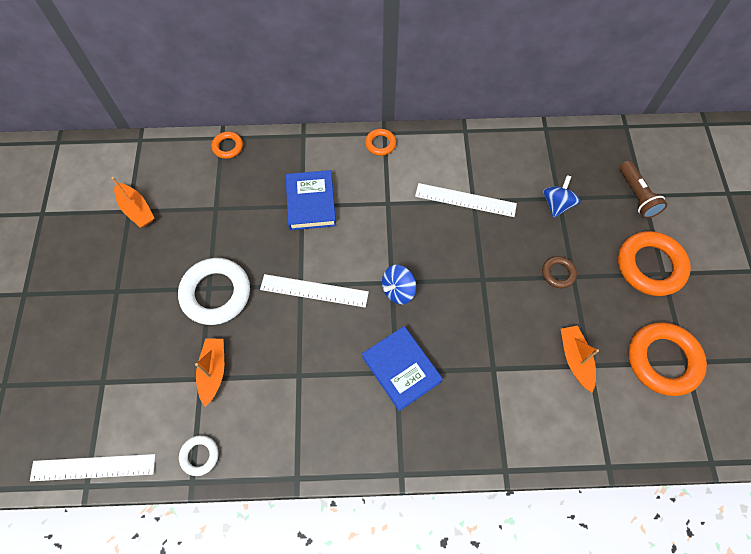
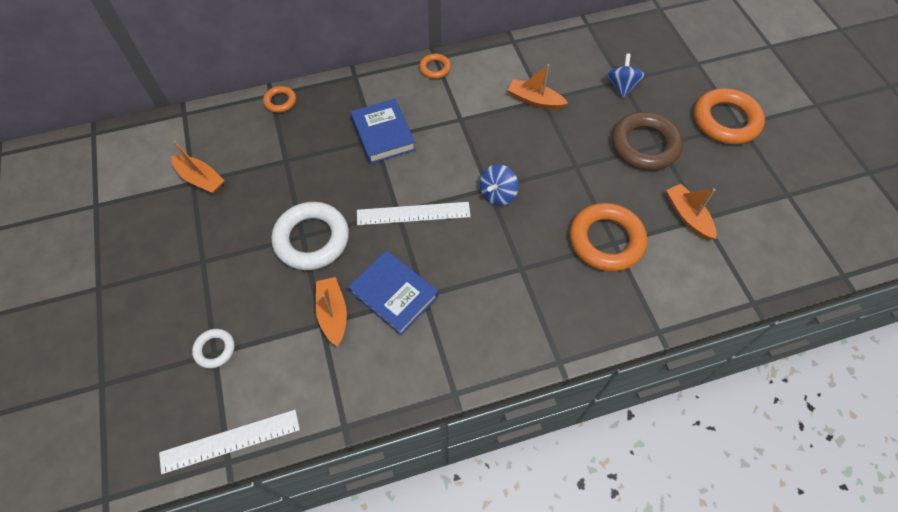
camera: 15 degrees left, 5 degrees down
(199, 455) = (344, 398): white ring -> white ring (215, 349)
(401, 369) = (525, 265): blue book -> blue book (394, 294)
(465, 200) = (534, 100): white ruler -> orange boat
(558, 273) = (644, 145): brown ring -> brown ring, size x2.03
(637, 196) = (691, 64): brown flashlight -> none
(663, 360) = (767, 198): orange ring -> orange ring (606, 240)

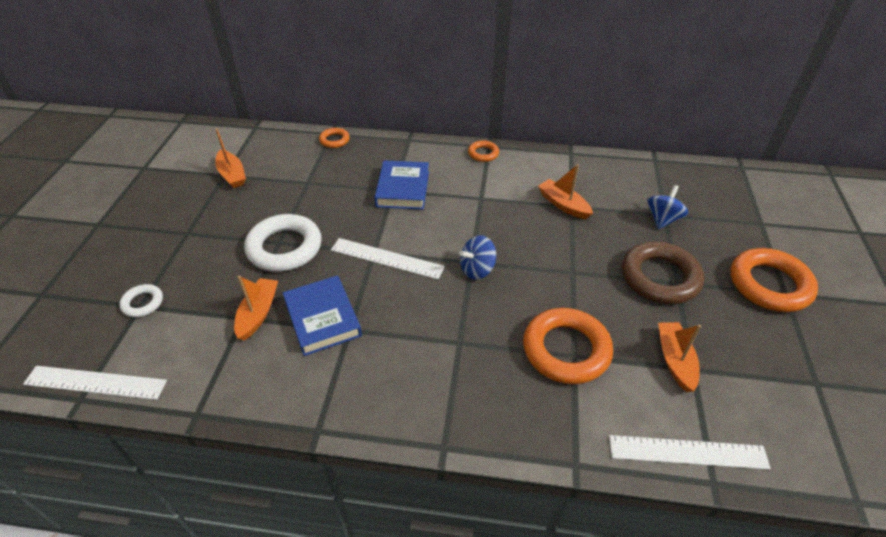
camera: 25 degrees right, 15 degrees down
(728, 287) = (687, 452): none -> white ruler

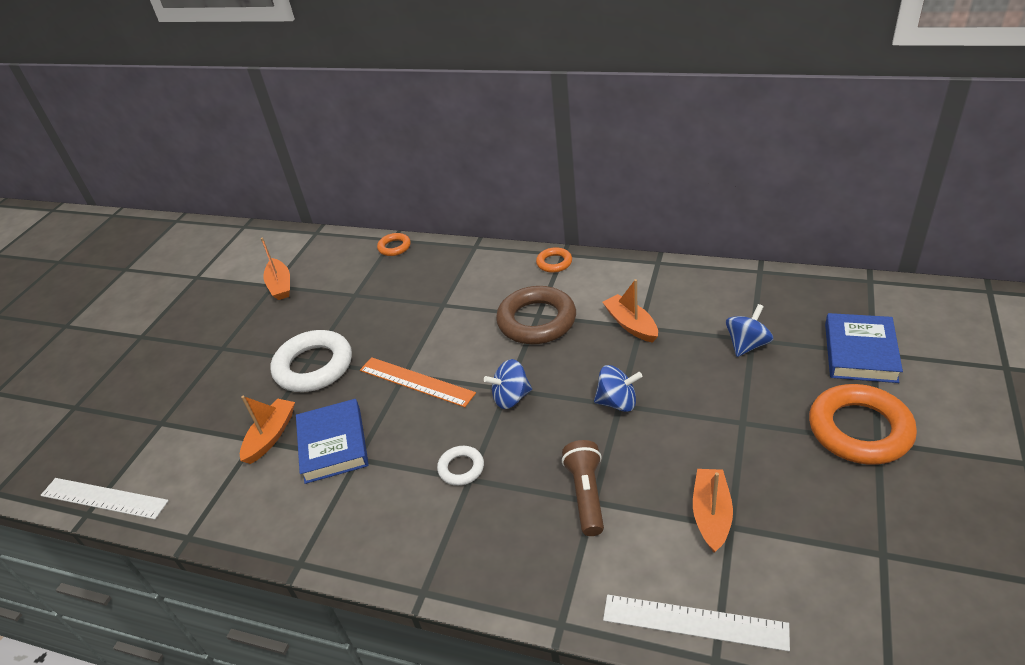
camera: 15 degrees right, 5 degrees down
(143, 303) = (164, 420): white ring -> white ring (461, 468)
(387, 258) = (416, 381): white ruler -> orange ruler
(403, 189) = (453, 303): blue book -> blue book (860, 352)
(566, 350) = (586, 494): orange ring -> brown flashlight
(570, 270) = (617, 402): none -> blue spinning top
(659, 277) = (722, 415): brown ring -> brown ring (536, 321)

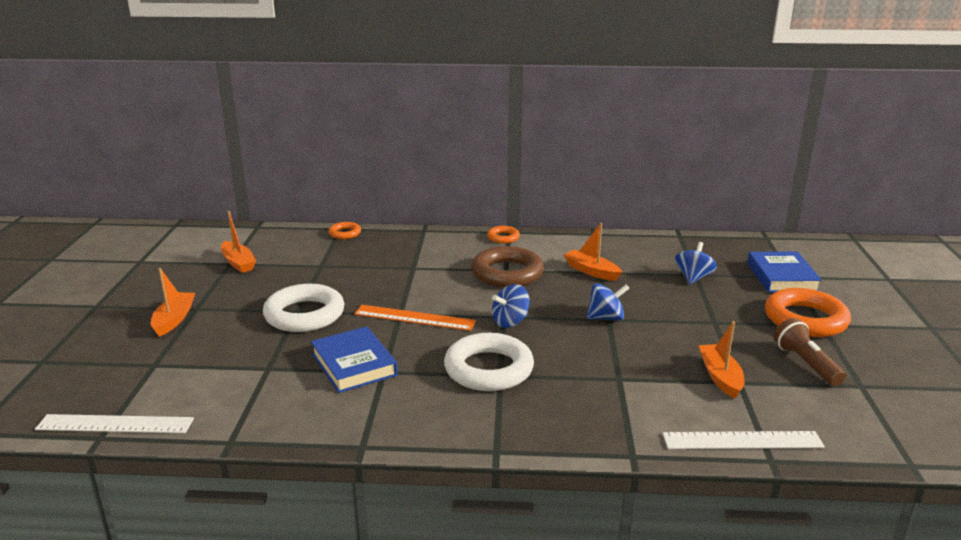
camera: 20 degrees left, 15 degrees down
(271, 436) = (284, 364): orange boat -> orange boat (174, 319)
(461, 468) = (488, 369): white ring -> white ring, size x2.03
(586, 494) = (610, 375): brown flashlight -> brown flashlight (806, 364)

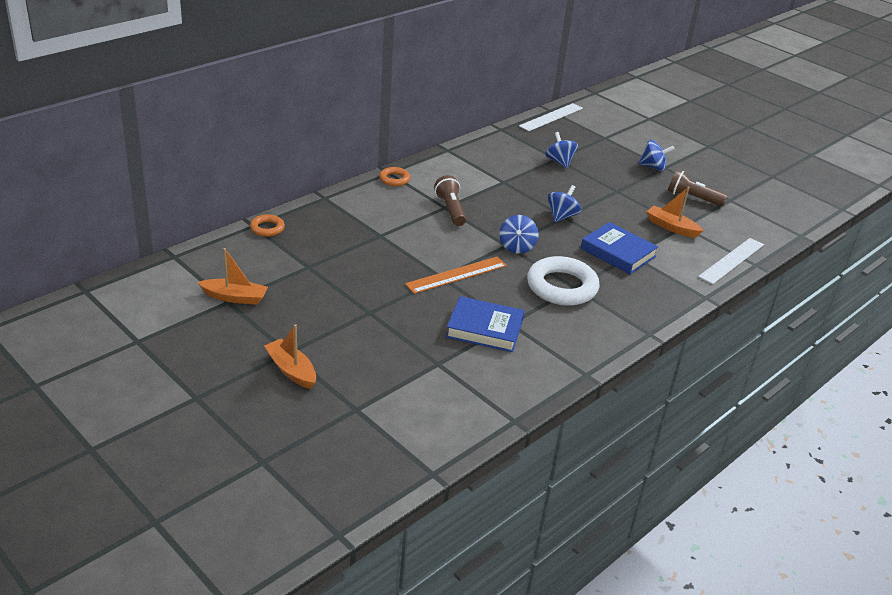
camera: 50 degrees left, 10 degrees up
(115, 424) = (423, 460): white ruler -> white ruler (551, 117)
(304, 314) = (380, 312): white ring -> none
(507, 273) = (450, 210): brown ring -> brown flashlight
(591, 271) = (497, 183): orange boat -> none
(781, 277) = (601, 140): blue book -> blue book (618, 252)
(805, 319) = (653, 167): orange ring -> blue spinning top

